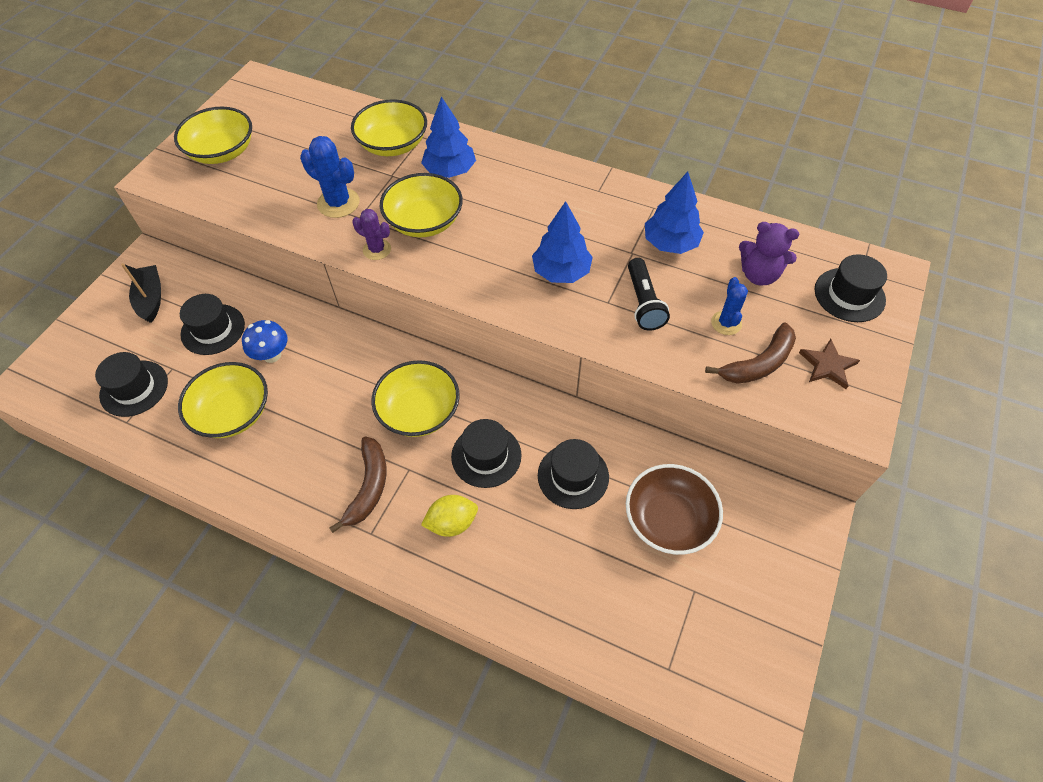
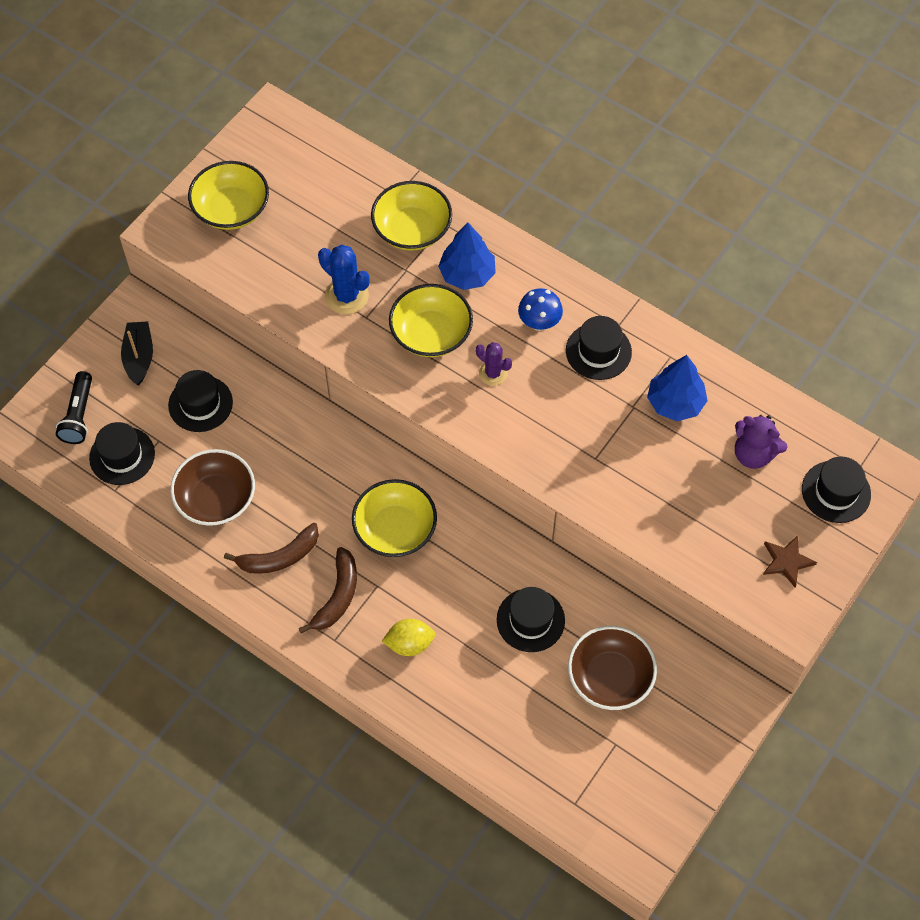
camera: 10 degrees right, 5 degrees up
(233, 413) = (216, 499): yellow bowl -> brown bowl
(272, 355) = (257, 443): blue mushroom -> blue mushroom (539, 323)
(377, 249) = (379, 359): purple cactus -> purple cactus (493, 373)
(486, 456) = (452, 585): black hat -> black hat (598, 351)
(561, 272) = (557, 416): blue tree -> none
(643, 303) = (629, 465): black flashlight -> black flashlight (79, 415)
(726, 323) = (704, 500): blue cactus -> none
(758, 364) = (721, 548): brown banana -> brown banana (279, 557)

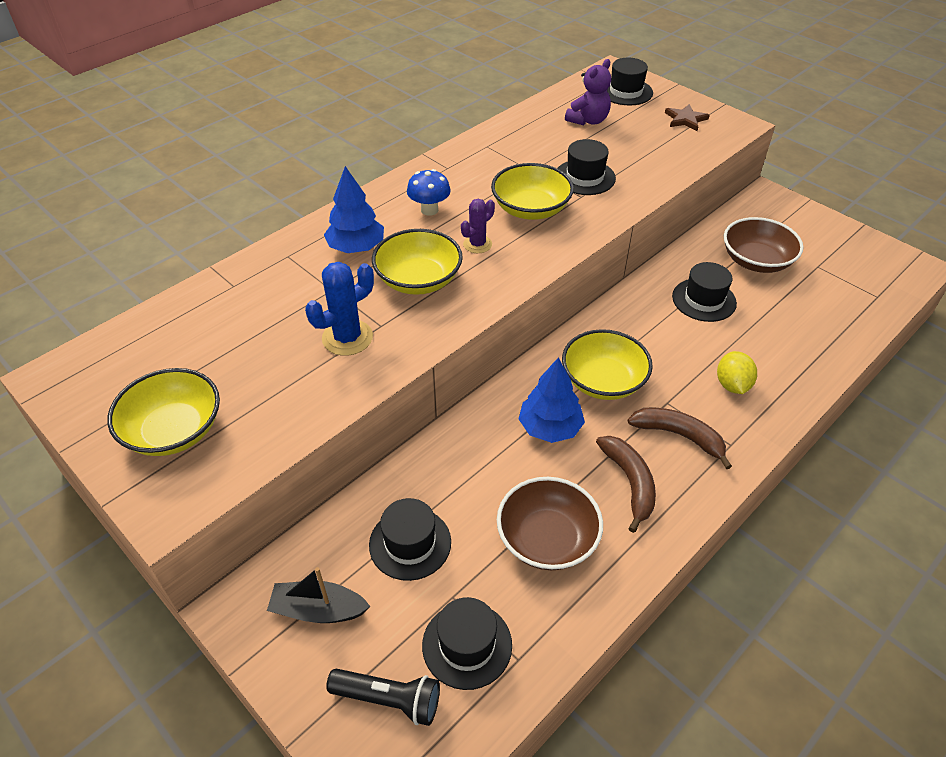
camera: 80 degrees left, 15 degrees down
(412, 229) = (283, 279): yellow bowl -> yellow bowl (531, 209)
(598, 351) = (471, 181): black hat -> black hat (585, 177)
(675, 402) = (533, 149): blue tree -> blue tree (550, 428)

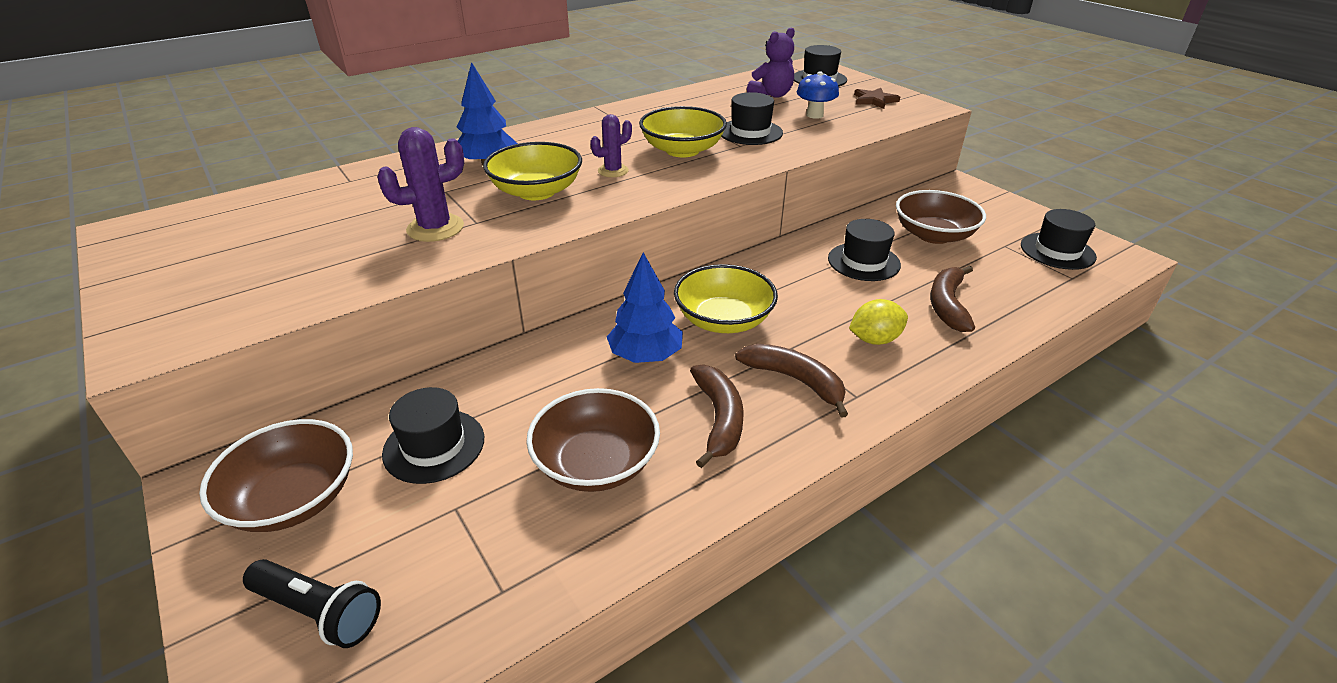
camera: 10 degrees right, 10 degrees down
(174, 430) = (206, 283): yellow bowl -> none
(318, 610) = (293, 499): black boat -> brown bowl
(347, 338) = (435, 228): blue cactus -> purple cactus
(429, 210) = (578, 143): blue mushroom -> blue mushroom (814, 115)
(467, 645) = (446, 564): black hat -> black hat (1057, 251)
(732, 385) = (874, 339): yellow lemon -> yellow lemon turned 60 degrees clockwise
(783, 340) = (947, 305): none -> brown banana

